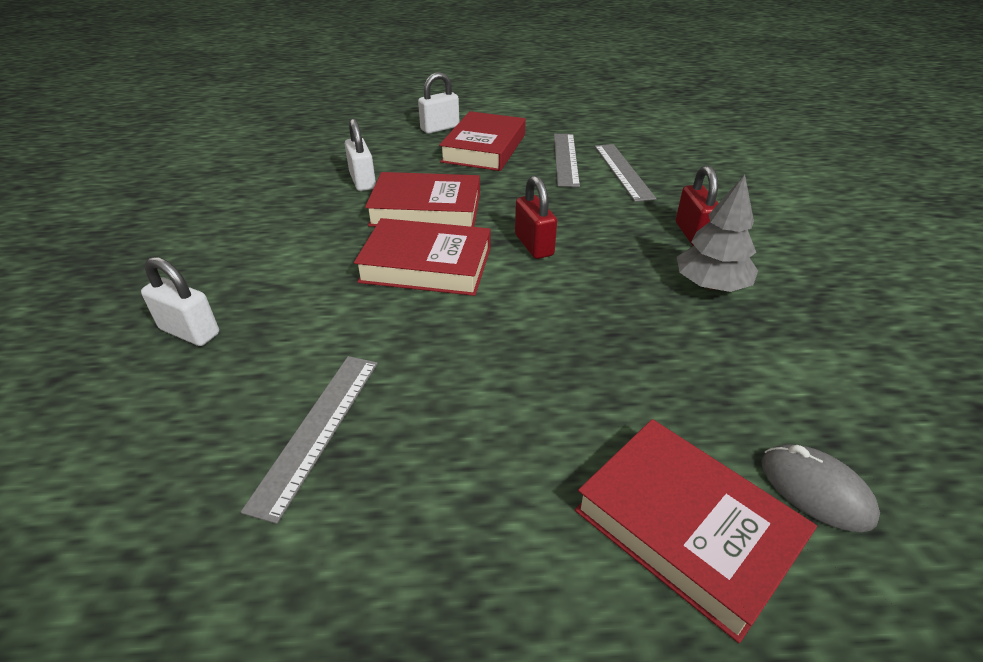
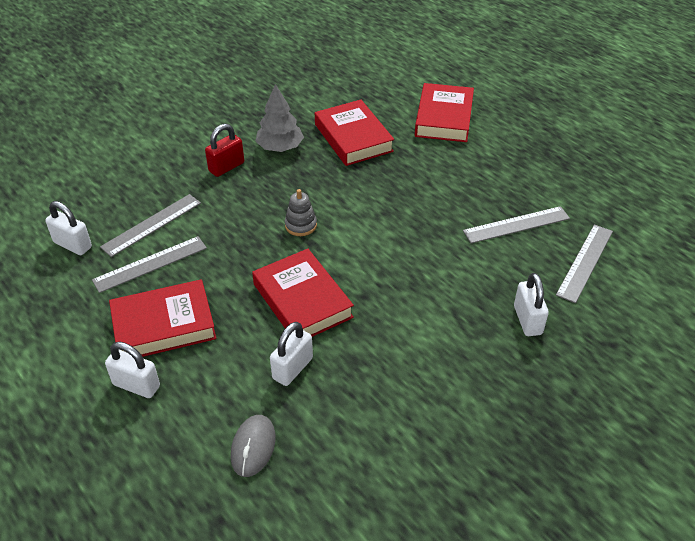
camera: 125 degrees left, 5 degrees up
(159, 456) = (585, 262): none -> grey ruler
(426, 265) = (368, 261): red book -> red book (353, 138)
(534, 245) = (301, 225): red padlock -> grey stacking toy
(628, 136) = (73, 245): none -> white padlock
(815, 490) = (395, 96): grey mouse -> grey mouse (253, 447)

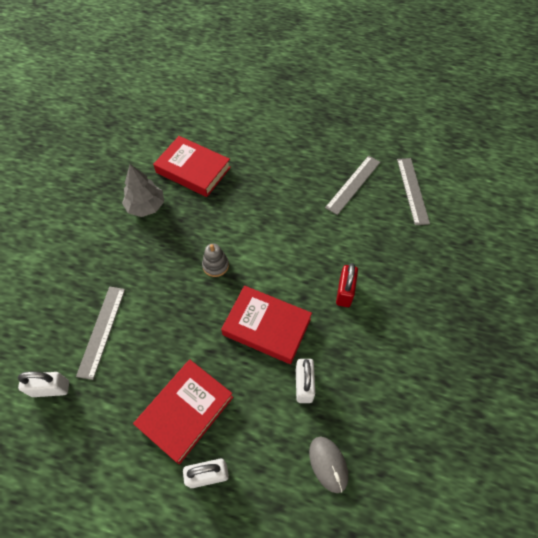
camera: 35 degrees left, 15 degrees up
(150, 264) = (130, 366): grey ruler -> none
(226, 167) = (118, 246): red padlock -> red padlock (344, 292)
(444, 118) = (242, 121): red book -> none
(527, 320) = (413, 253): white padlock -> none

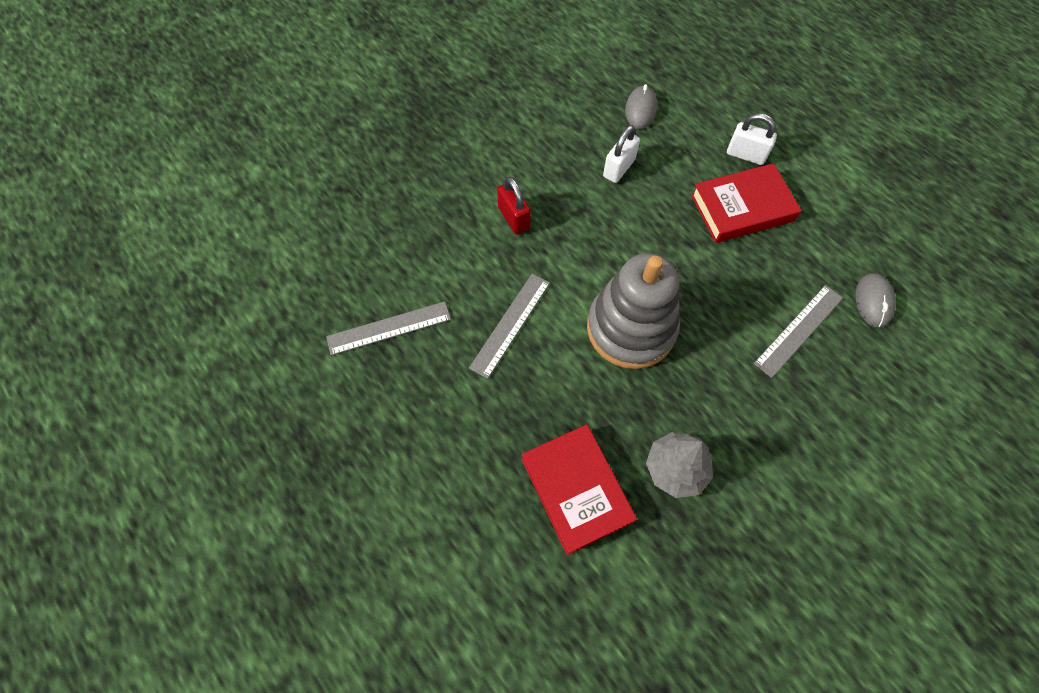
camera: 145 degrees left, 5 degrees up
(51, 388) = (873, 301): white padlock -> grey mouse
(215, 265) = (631, 328): grey stacking toy -> grey stacking toy, size x2.48
(267, 326) = (618, 233): red book -> none
(344, 292) = (514, 218): red padlock -> red padlock turned 75 degrees counterclockwise
(412, 190) = (331, 276): grey ruler -> grey ruler (510, 324)

